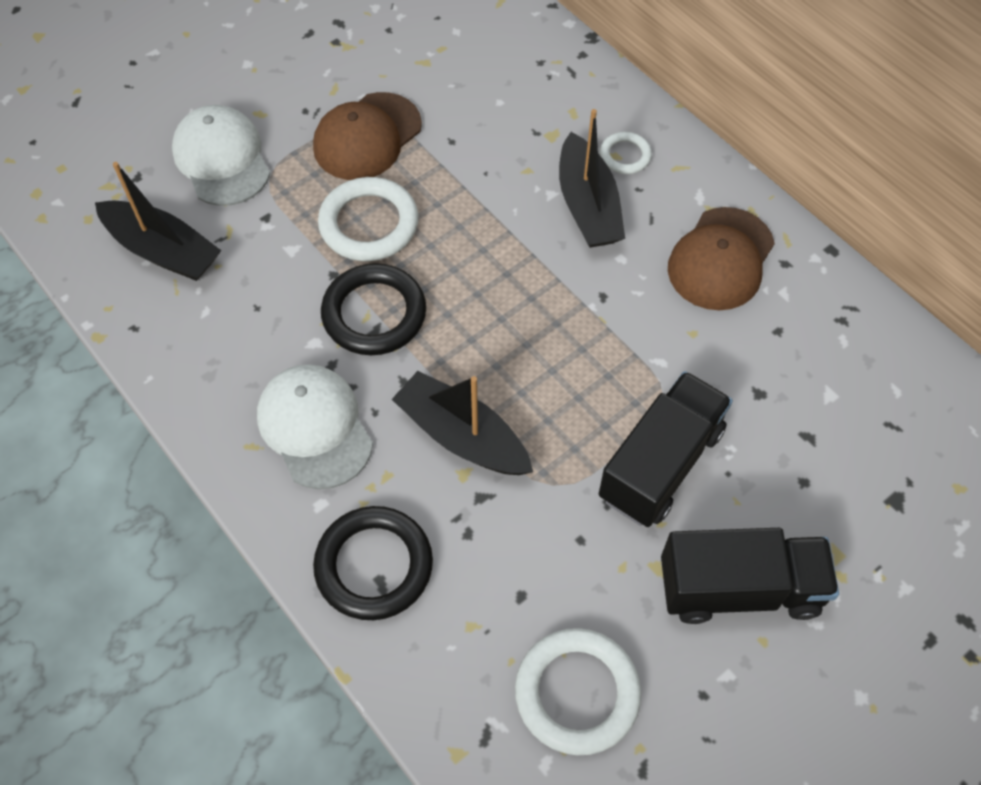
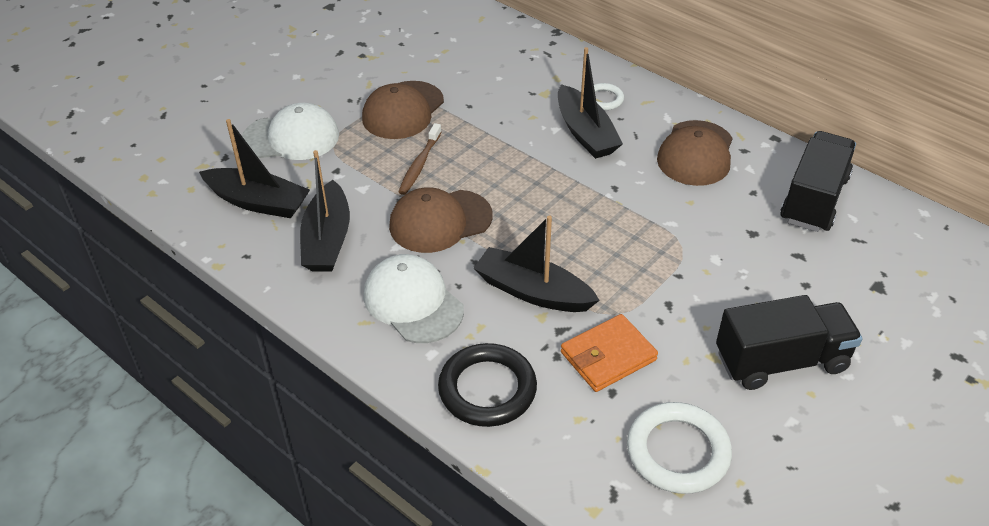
camera: 10 degrees left, 15 degrees down
(222, 159) = (291, 137): white cap -> white cap turned 120 degrees clockwise
(233, 319) = (327, 240): none -> black boat
(369, 224) = (419, 164): white ring -> brown toothbrush
(374, 314) = (440, 221): black ring -> brown cap
(529, 545) = (608, 356): none -> orange wallet
(660, 464) = (693, 288): black truck -> black truck (814, 199)

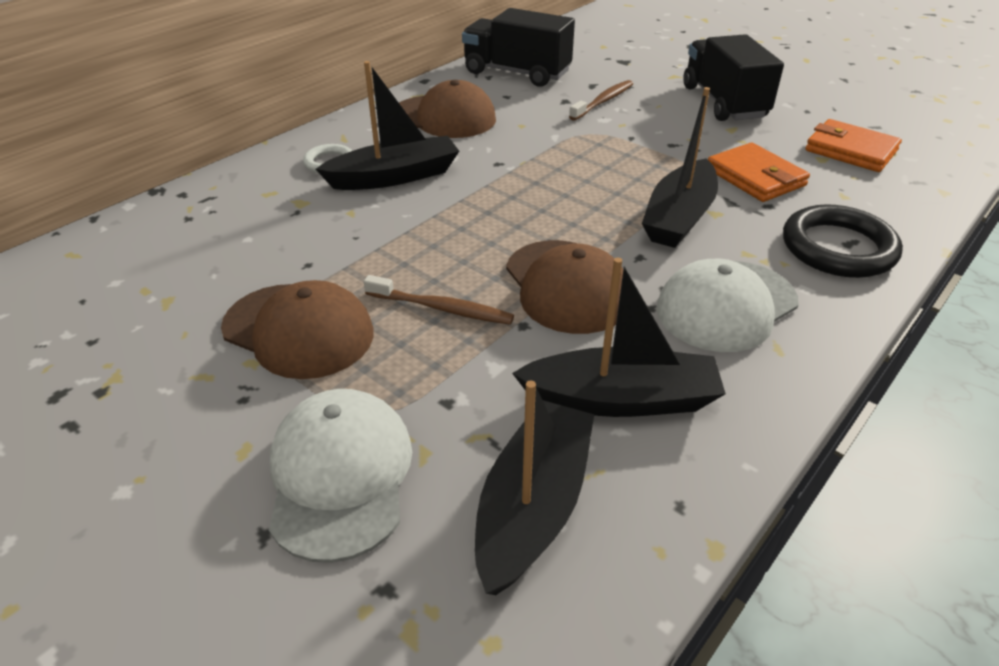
camera: 90 degrees left, 5 degrees down
(677, 452) = (850, 150): white ring -> orange wallet
(758, 261) = (603, 101): none -> brown toothbrush

